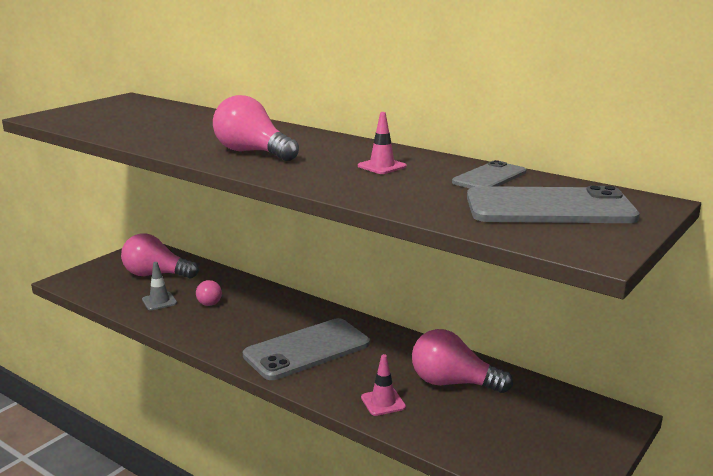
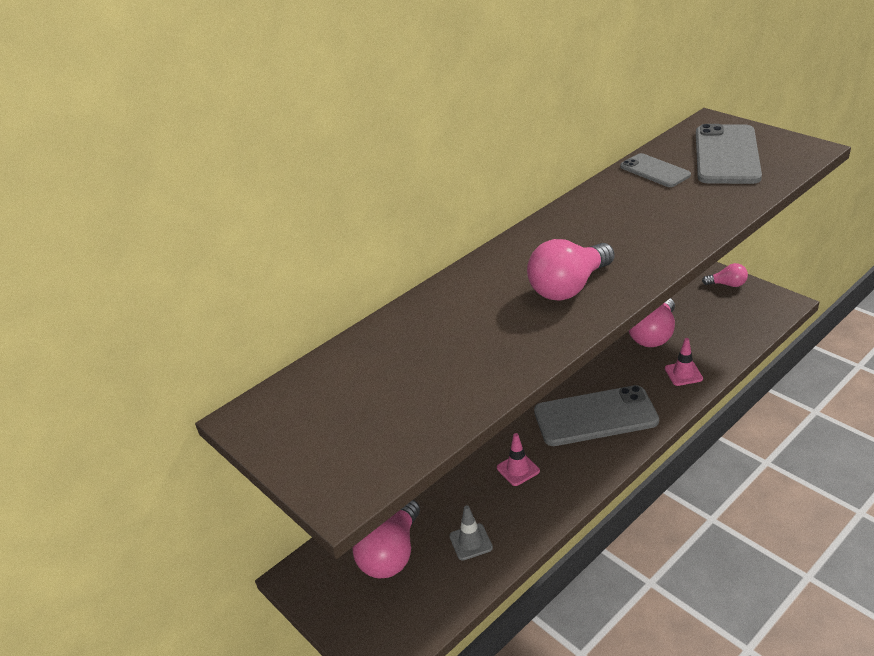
camera: 75 degrees left, 15 degrees up
(210, 301) = (479, 494): pink light bulb -> pink light bulb (727, 284)
(307, 350) = (595, 416): grey phone -> grey phone turned 75 degrees counterclockwise
(382, 166) = (622, 216): pink traffic cone -> pink traffic cone (518, 469)

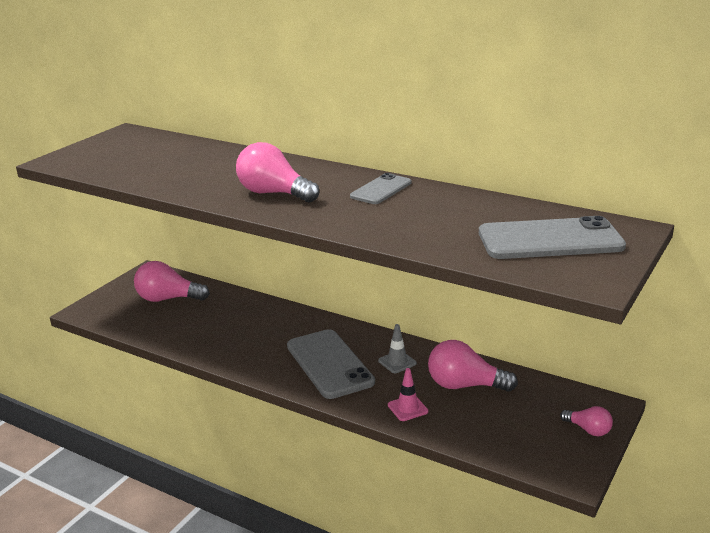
camera: 70 degrees right, 10 degrees down
(470, 542) = (180, 326): grey traffic cone -> grey traffic cone (397, 362)
(518, 469) = (257, 335): pink traffic cone -> none
(655, 171) = (493, 209): grey phone -> grey phone (381, 190)
(727, 284) = (588, 430): pink light bulb -> pink light bulb turned 45 degrees counterclockwise

